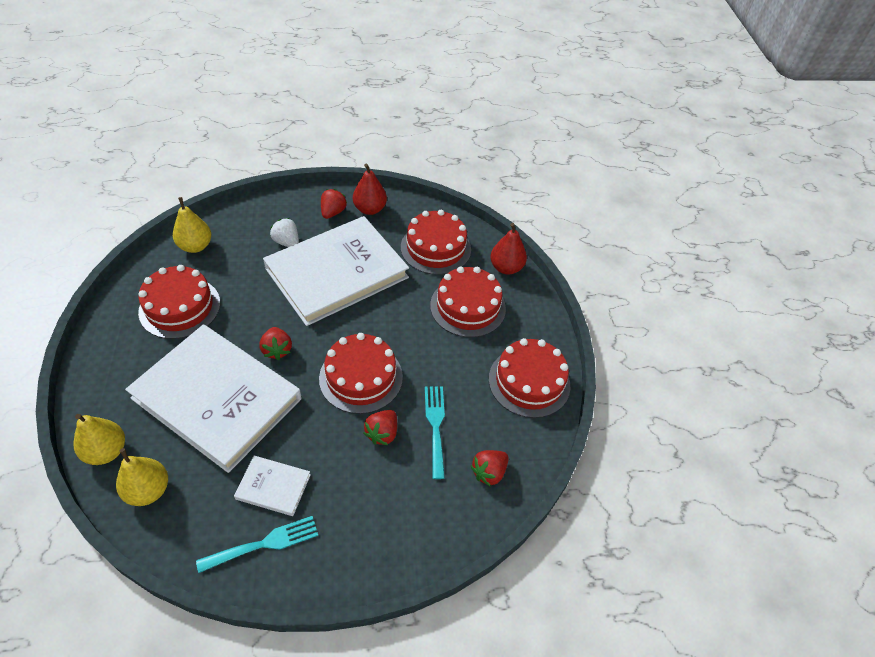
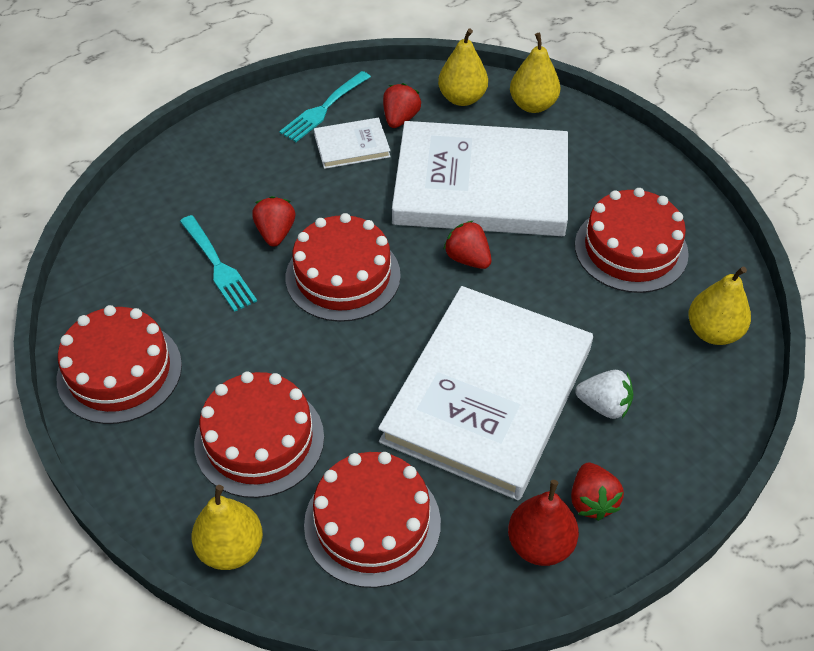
camera: 155 degrees right, 0 degrees up
(489, 472) = (132, 249): red strawberry -> red strawberry (400, 119)
(506, 267) = (231, 548): red pear -> yellow pear

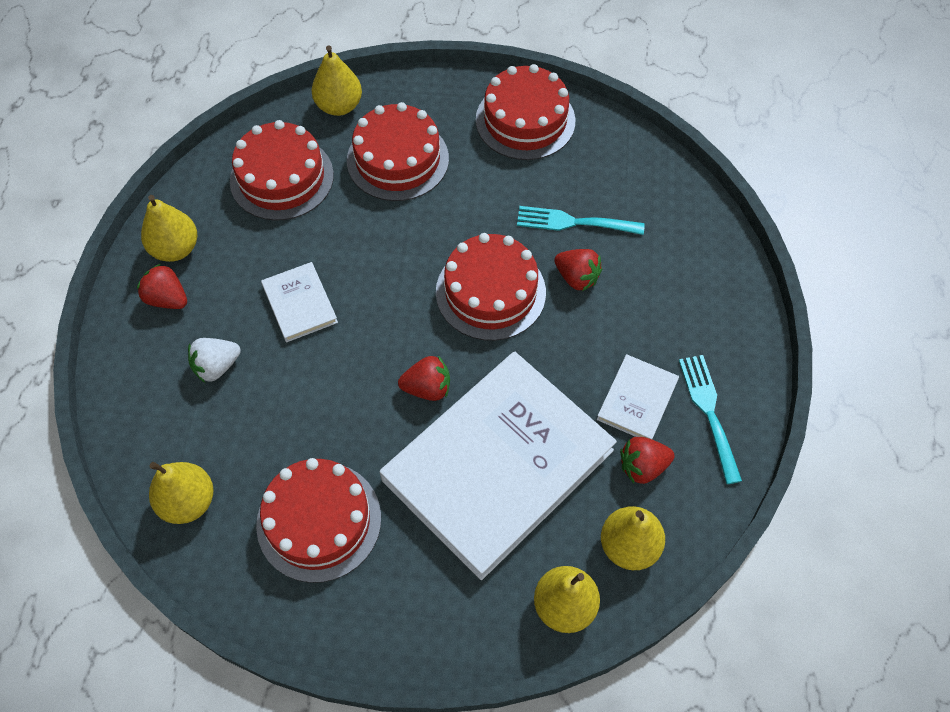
camera: 130 degrees right, 10 degrees up
(400, 119) = (642, 466): red strawberry -> red strawberry turned 105 degrees clockwise
(487, 394) = (300, 304): white book -> white book, size x0.42
(540, 544) = (175, 249): red pear -> yellow pear

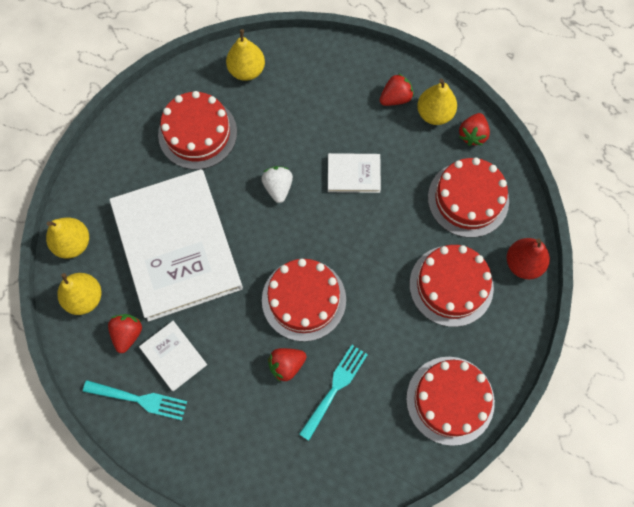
camera: 115 degrees right, 10 degrees up
(216, 366) = (330, 111): white strawberry -> white strawberry (278, 187)
(339, 106) = (523, 264): yellow pear -> red pear
(427, 388) = (251, 227): red strawberry -> red strawberry (472, 135)

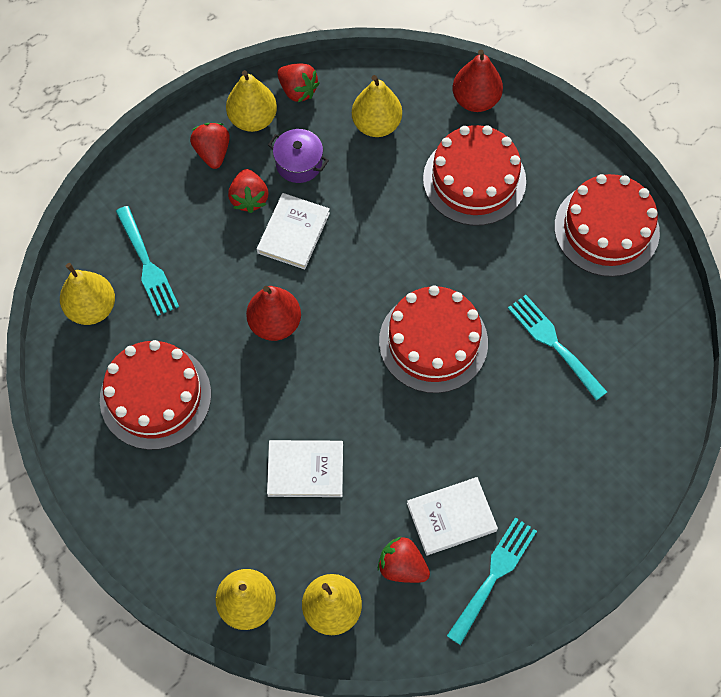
camera: 70 degrees left, 5 degrees down
(177, 246) = (305, 470): white book -> white book, size x0.42
(278, 187) = (275, 323): white strawberry -> red pear
(286, 365) = (508, 388): red strawberry -> red strawberry (249, 199)
(291, 91) = (147, 265): none -> turquoise fork
(411, 157) = (299, 163): none -> purple pot
(468, 199) = (376, 125): red cake -> yellow pear

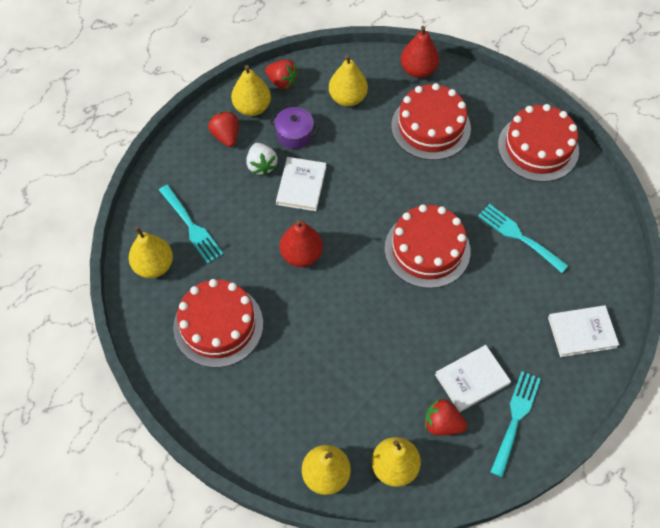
camera: 10 degrees left, 5 degrees down
(249, 199) = (261, 165): red strawberry -> white strawberry
(305, 470) = (349, 362): white book -> white book (582, 332)

